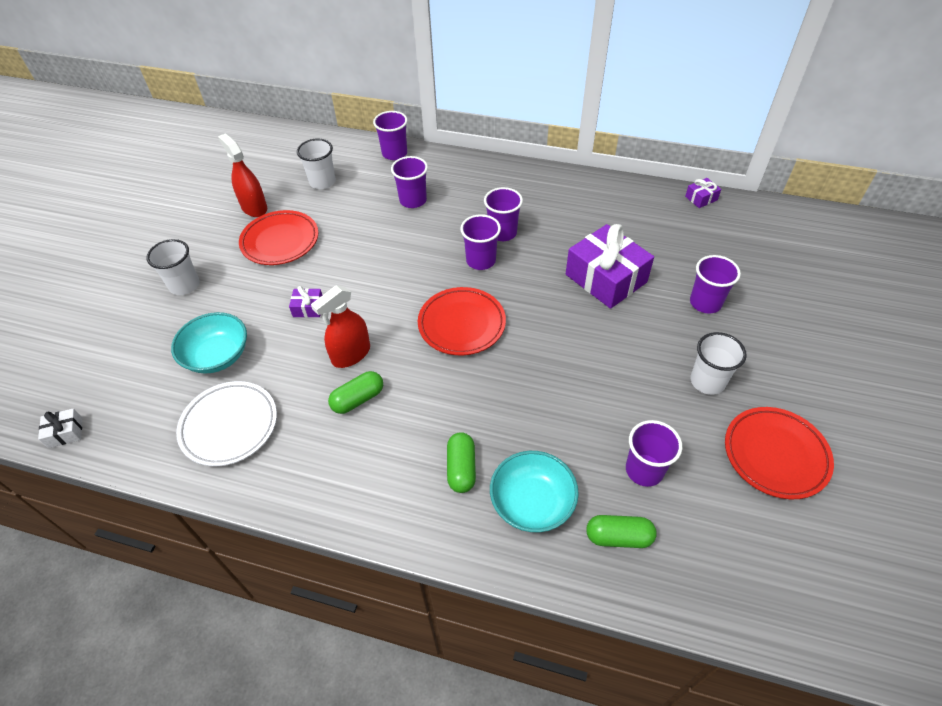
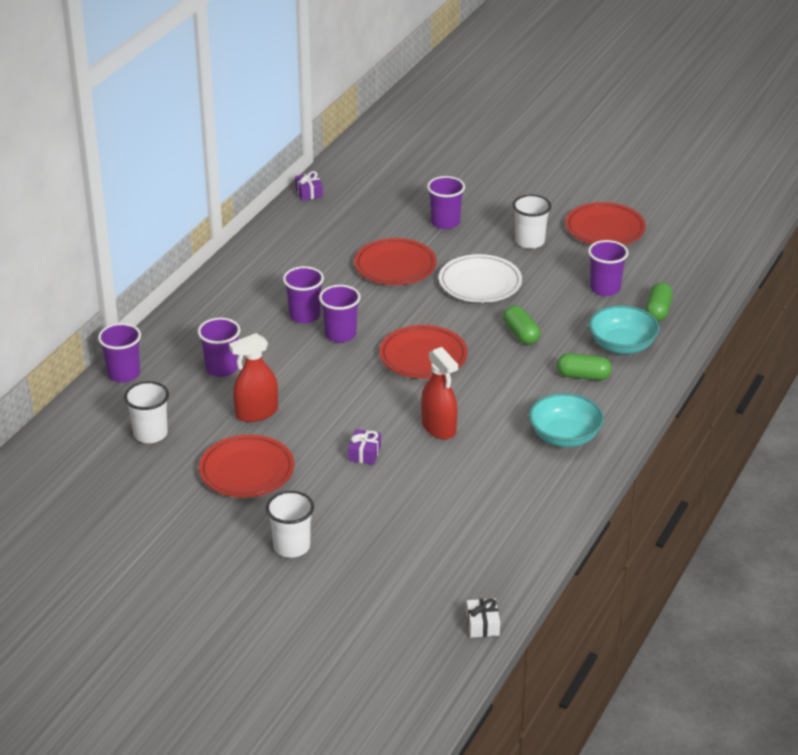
camera: 80 degrees left, 15 degrees down
(217, 356) = (411, 518): turquoise bowl -> turquoise bowl (564, 436)
(229, 426) = (504, 508): white plate -> white plate (480, 283)
(254, 207) = (173, 491): red spray bottle -> red spray bottle (256, 413)
(358, 399) = (495, 427): green capsule -> green capsule (521, 334)
(606, 278) = (395, 266): purple gift -> red plate

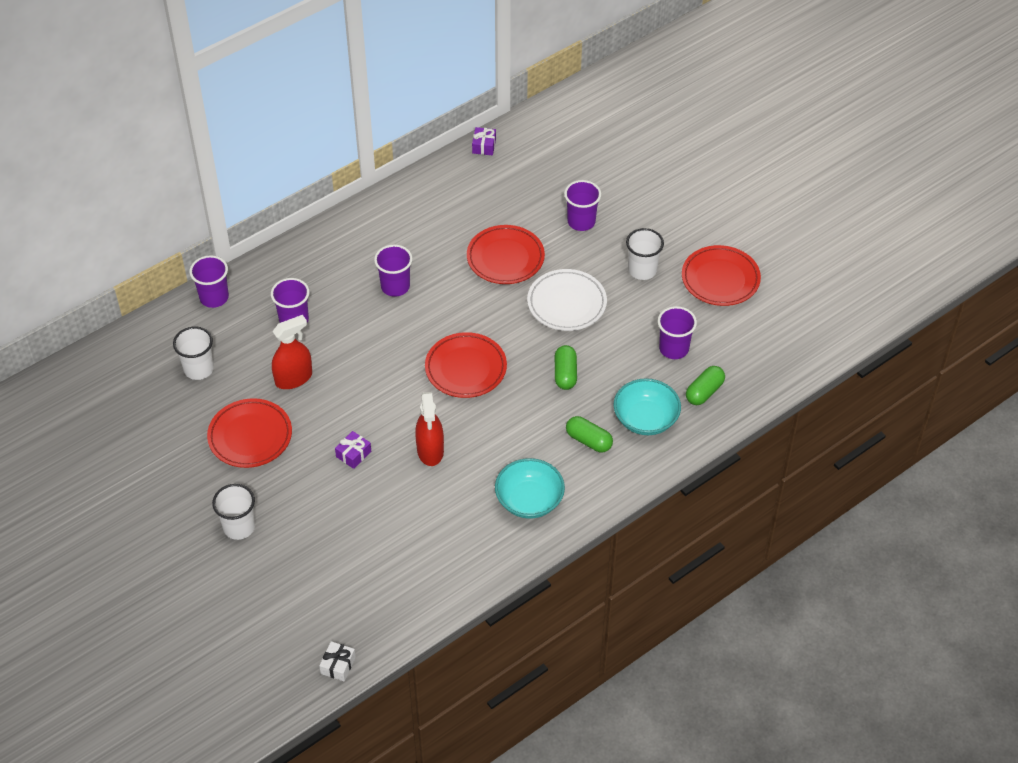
camera: 25 degrees right, 15 degrees up
(256, 413) = (293, 378): red spray bottle -> red spray bottle turned 150 degrees clockwise
(340, 334) = (412, 318): purple cup -> none

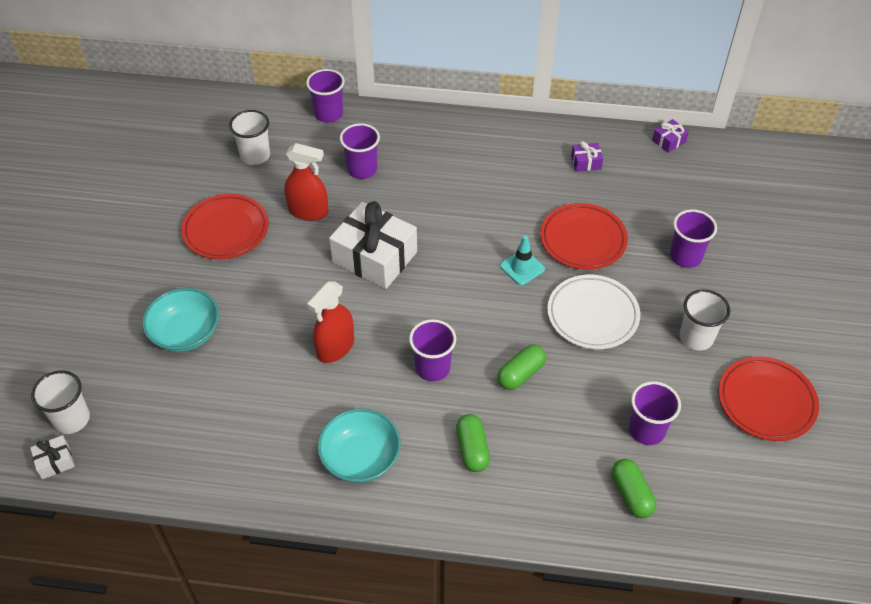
camera: 45 degrees right, 0 degrees up
(239, 527) = (133, 290): white cup -> white cup (72, 419)
(353, 454) = (277, 302): purple gift -> purple gift (586, 162)
(381, 374) = (374, 257): none -> white gift
(395, 286) = (467, 199): purple cup -> purple cup (432, 368)
(466, 368) = (443, 304): red plate -> none
(488, 306) = (522, 267): none -> turquoise traffic cone
(645, 419) = (546, 473): turquoise bowl -> turquoise bowl (186, 333)
(704, 392) = (631, 494): green capsule -> green capsule turned 75 degrees clockwise

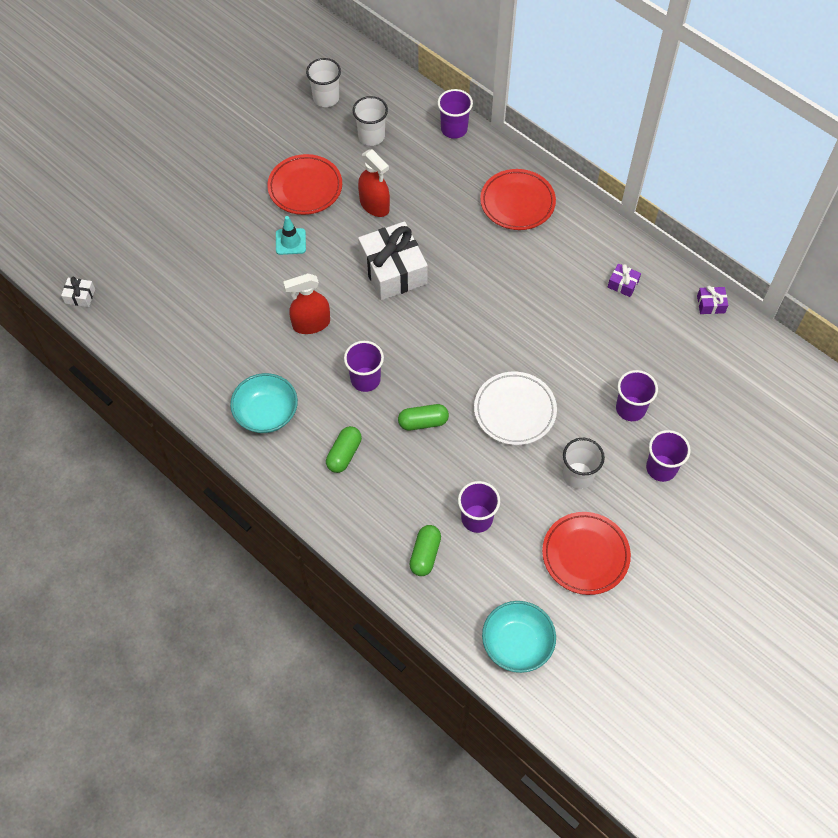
camera: 35 degrees right, 10 degrees up
(72, 419) = (108, 272): white cup -> white cup (326, 98)
(186, 333) = (221, 253): turquoise bowl -> turquoise bowl (517, 643)
(362, 169) = (441, 192): purple cup -> purple cup (661, 468)
(522, 267) = (494, 342): turquoise traffic cone -> turquoise traffic cone (290, 241)
(583, 240) = (561, 347): red plate -> red plate (517, 202)

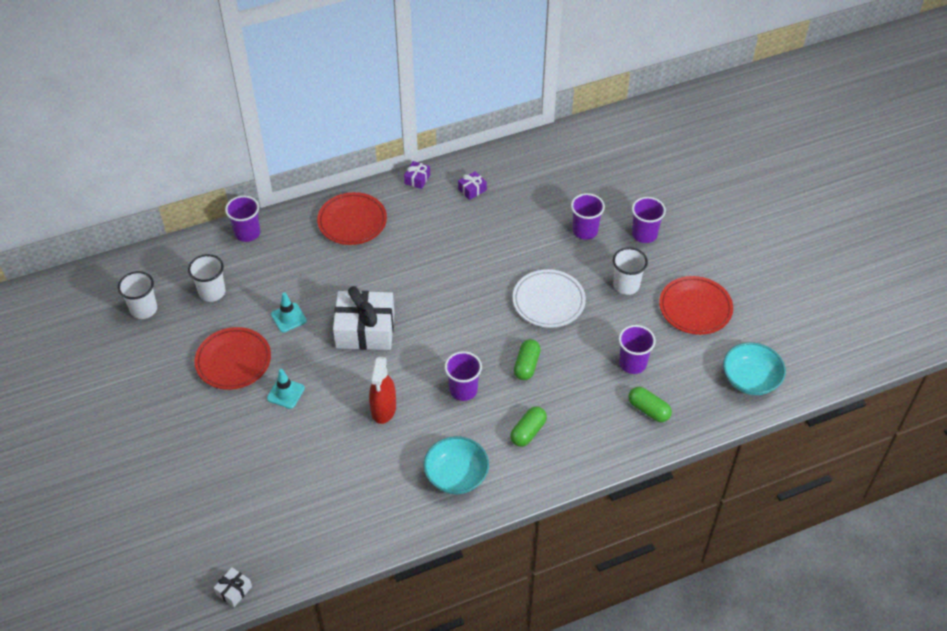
camera: 65 degrees left, 10 degrees down
(344, 454) = (528, 432): green capsule -> green capsule turned 75 degrees clockwise
(374, 205) = (288, 318): red spray bottle -> turquoise traffic cone
(710, 304) = (521, 148): purple gift -> purple gift (417, 179)

